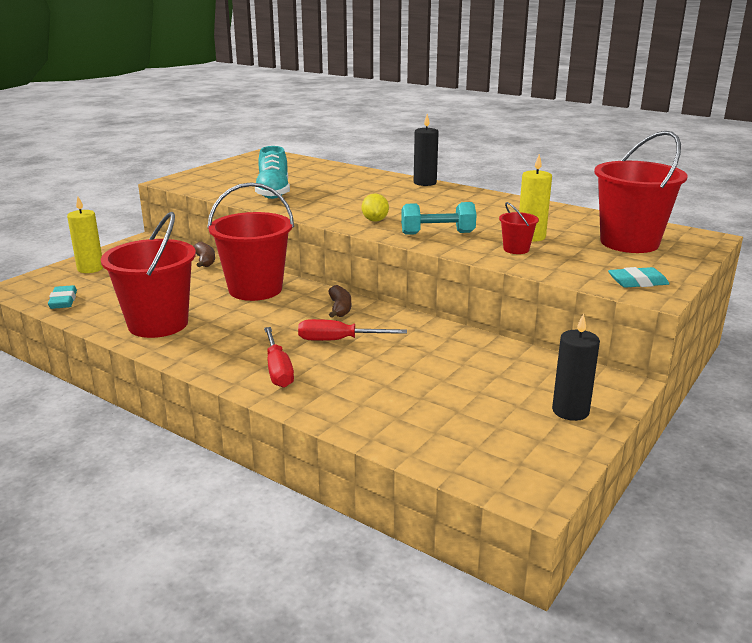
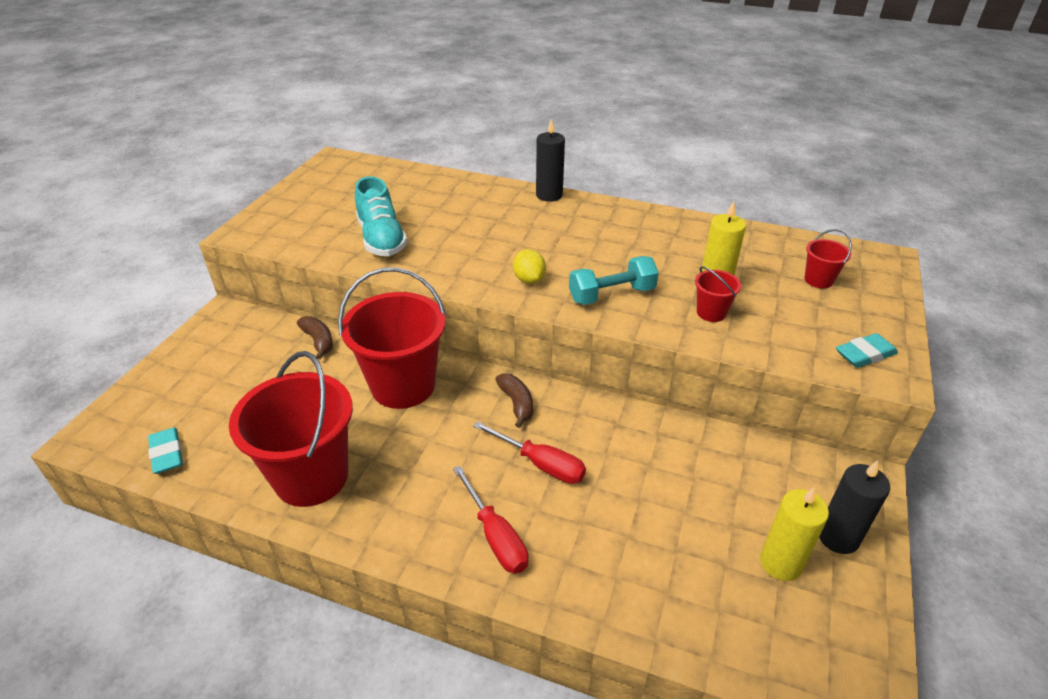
camera: 15 degrees left, 15 degrees up
(90, 268) = (176, 381): yellow candle -> yellow candle (780, 563)
(338, 340) = (541, 464): red screwdriver -> red screwdriver turned 135 degrees counterclockwise
(629, 243) = (818, 280): red bucket -> red bucket, size x0.44

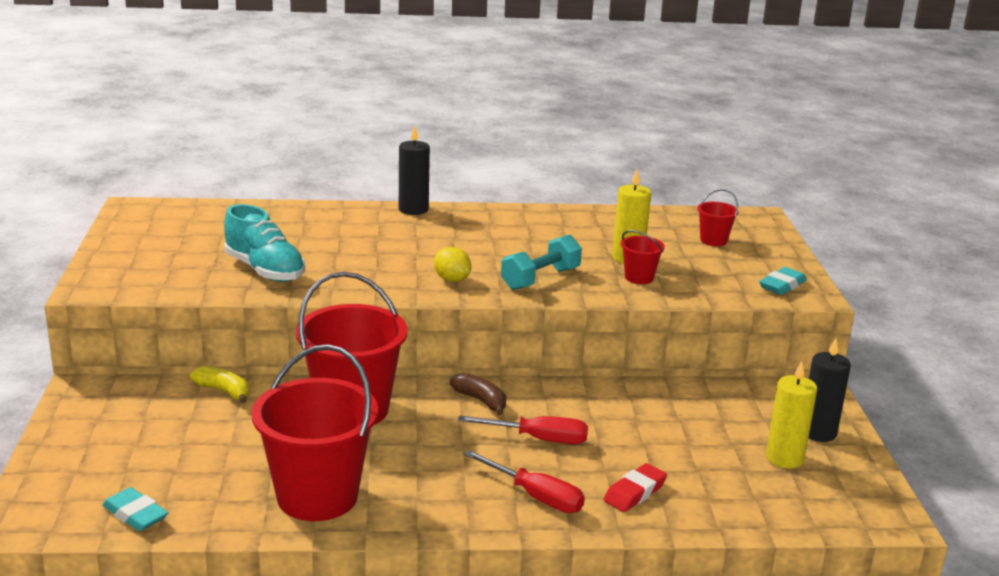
camera: 25 degrees left, 15 degrees down
(318, 341) = (223, 391): brown banana -> yellow banana
(594, 561) = (634, 492): none -> red eraser

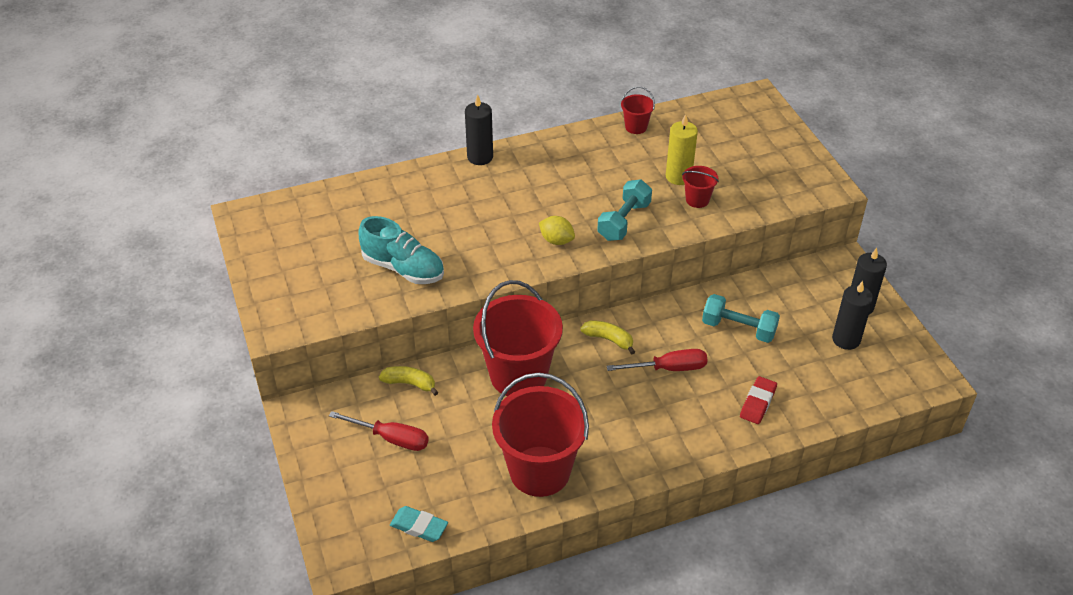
camera: 15 degrees left, 20 degrees up
(481, 400) = (608, 339): brown banana -> yellow banana
(536, 496) = (692, 426): red screwdriver -> red screwdriver (391, 438)
(648, 422) = (738, 328): none -> turquoise dumbbell
(713, 240) = (734, 137): red bucket -> red bucket (636, 127)
(782, 285) = (806, 181): turquoise eraser -> none
(784, 458) = (846, 339): yellow candle -> black candle

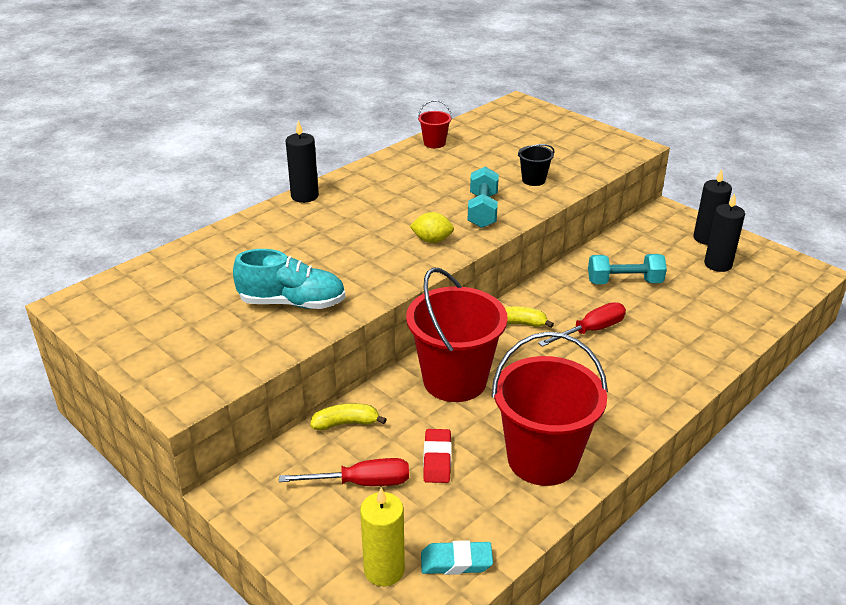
camera: 25 degrees left, 10 degrees down
(678, 177) = (502, 168): yellow candle -> yellow candle (384, 570)
(697, 200) = (533, 180): red bucket -> black bucket
(757, 403) = (691, 333): red eraser -> red eraser (437, 459)

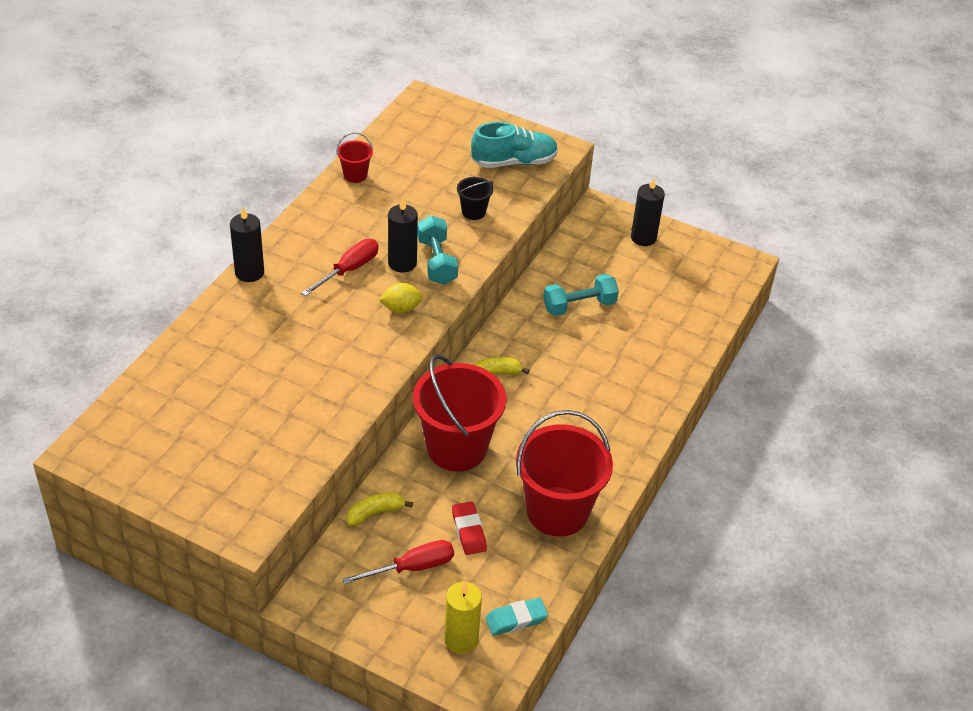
camera: 20 degrees left, 10 degrees up
(292, 303) = (298, 409): turquoise shoe -> turquoise shoe (514, 162)
(591, 330) = (563, 368): red screwdriver -> red screwdriver (349, 270)
(718, 264) = (660, 269): black candle -> black candle (402, 263)

